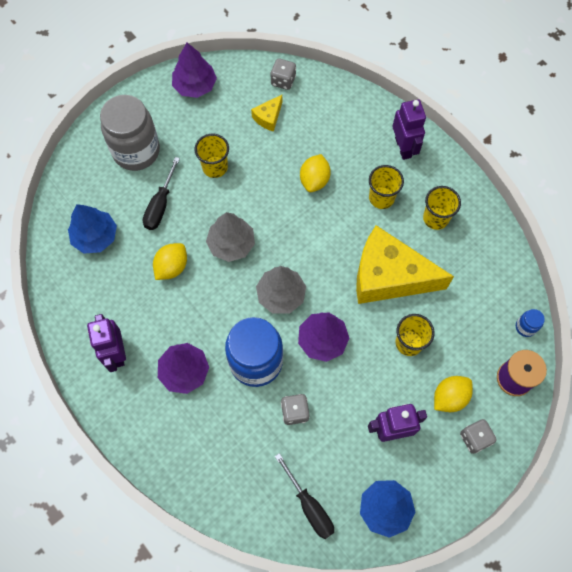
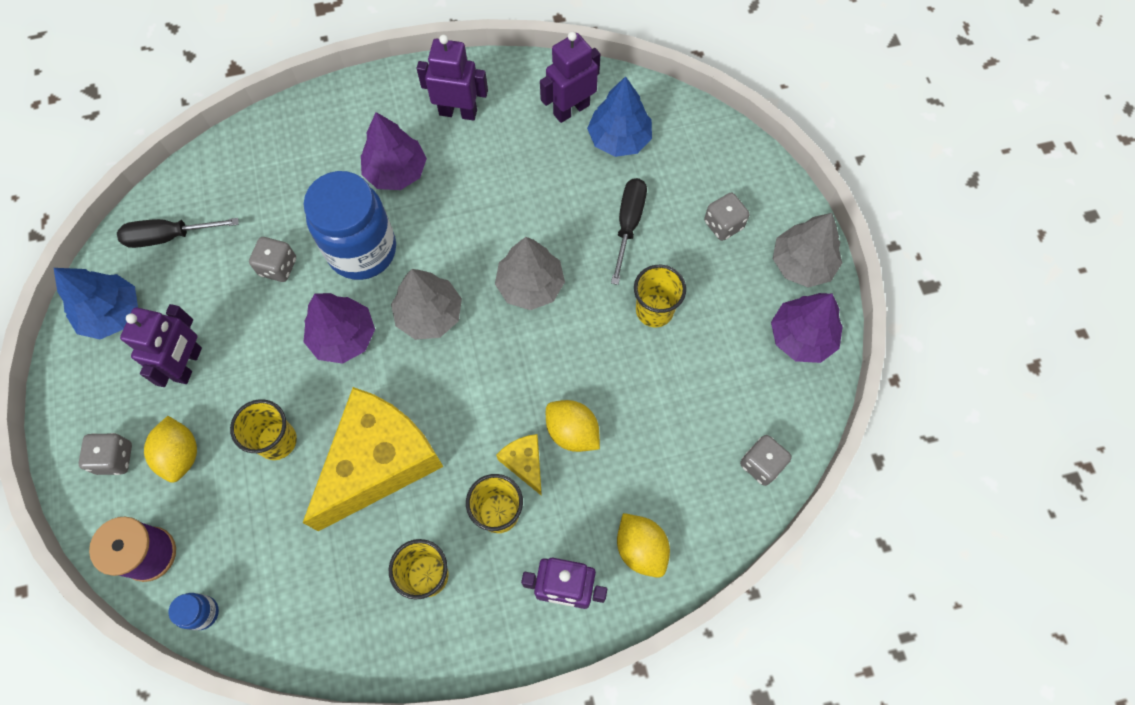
camera: 115 degrees right, 0 degrees up
(83, 277) = (571, 109): none -> purple robot
(136, 151) = (723, 225): grey jar -> grey dice
(145, 100) = (802, 263): none -> grey tree
(160, 205) = (628, 224): black screwdriver -> black screwdriver turned 60 degrees clockwise
(172, 267) = (534, 206): yellow lemon -> yellow lemon (641, 548)
(268, 117) = (705, 414): yellow cheese -> yellow cheese (525, 463)

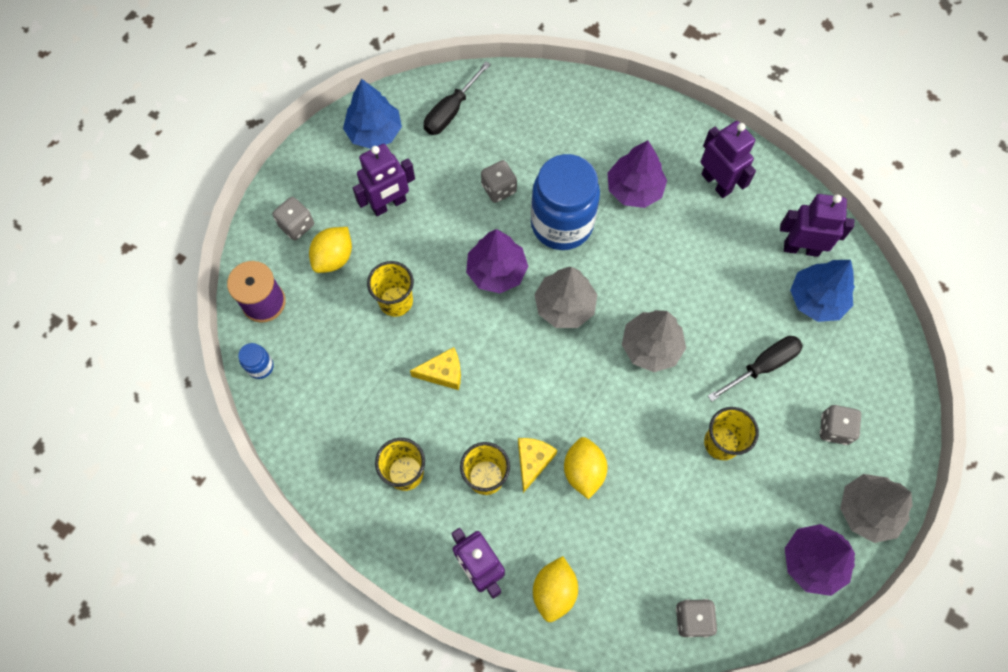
camera: 45 degrees right, 0 degrees up
(169, 236) = (451, 111): black screwdriver -> black screwdriver turned 90 degrees counterclockwise
(379, 462) = (443, 373): yellow cheese -> yellow cheese, size x0.42

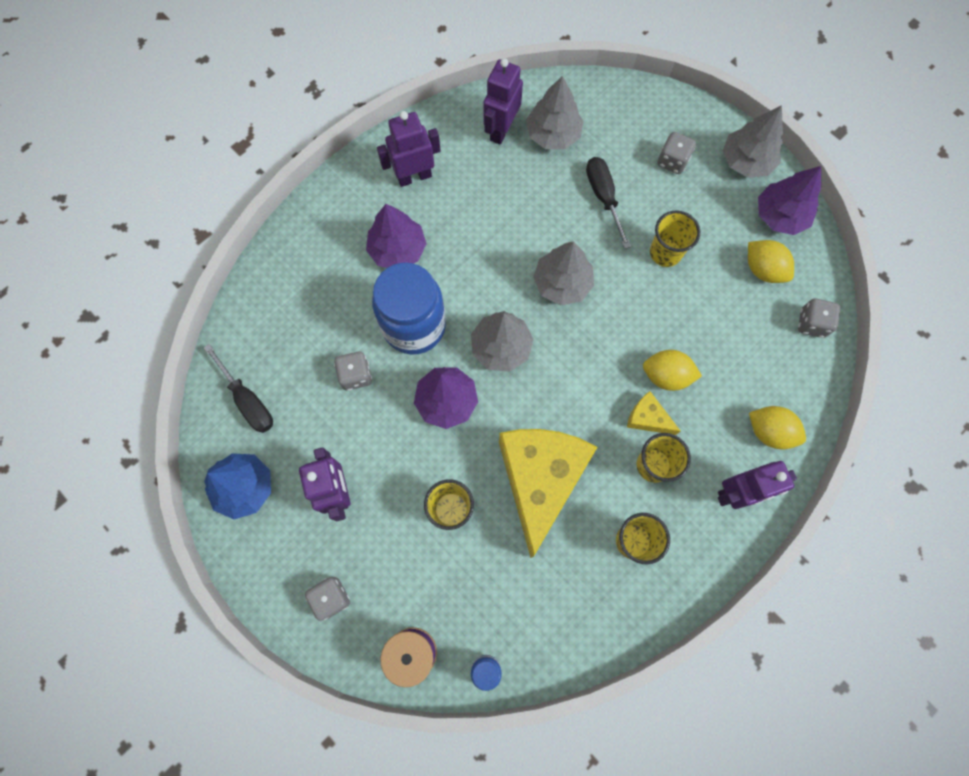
camera: 75 degrees left, 5 degrees up
(334, 258) = (382, 564): yellow lemon -> yellow lemon (763, 269)
(443, 373) = (540, 480): yellow cheese -> yellow cheese, size x2.37
(816, 299) = (553, 134): blue tree -> grey tree

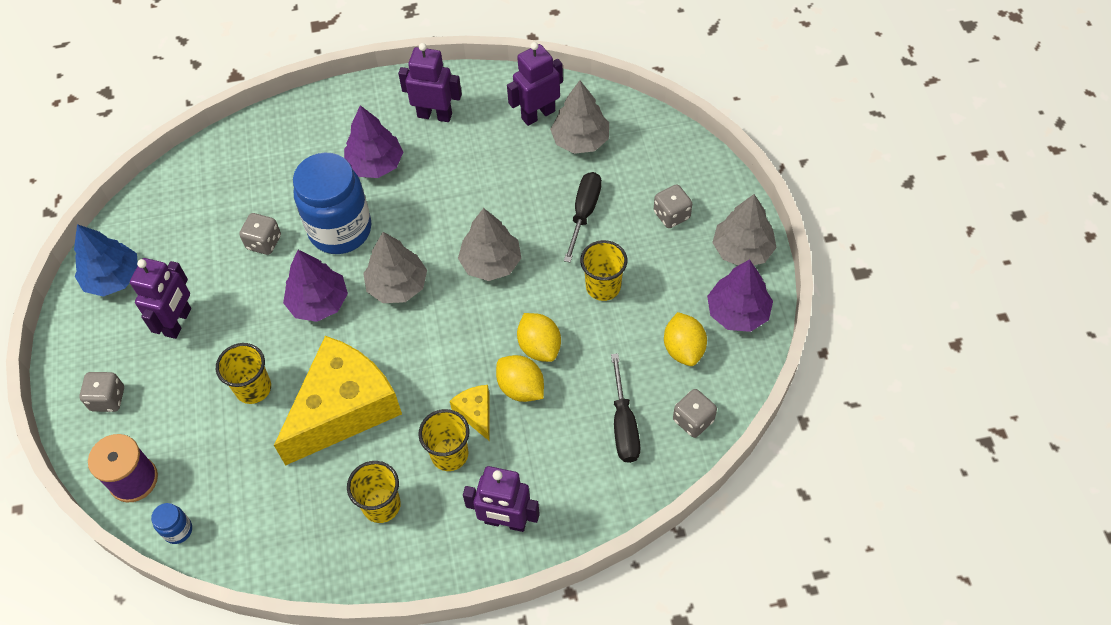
camera: 35 degrees right, 15 degrees down
(248, 400) = (168, 215): black screwdriver -> black screwdriver (624, 424)
(769, 431) = (577, 488): yellow lemon -> yellow lemon (539, 347)

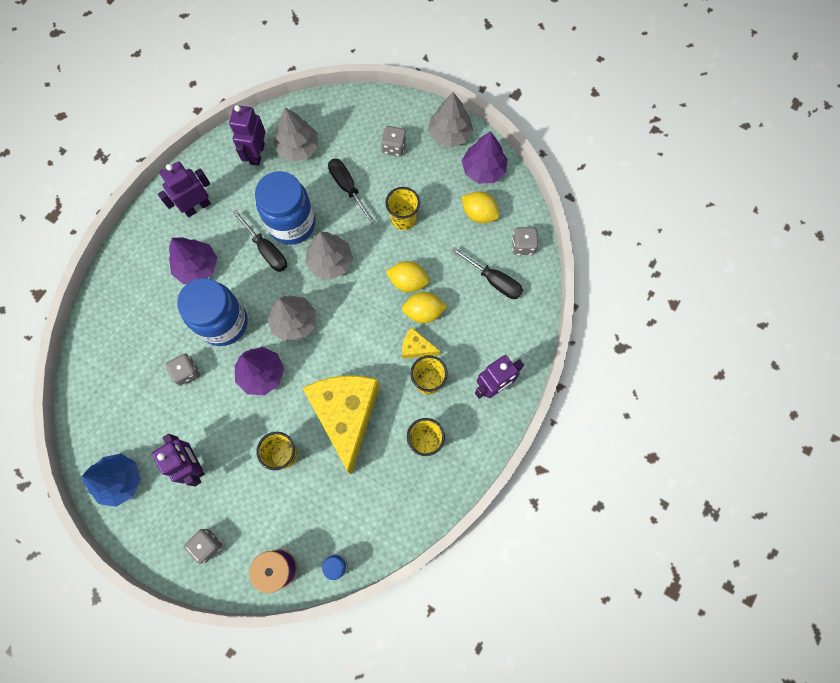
camera: 50 degrees left, 15 degrees up
(448, 202) = (266, 250): none -> black screwdriver
(496, 200) = (292, 224): none -> blue jar

